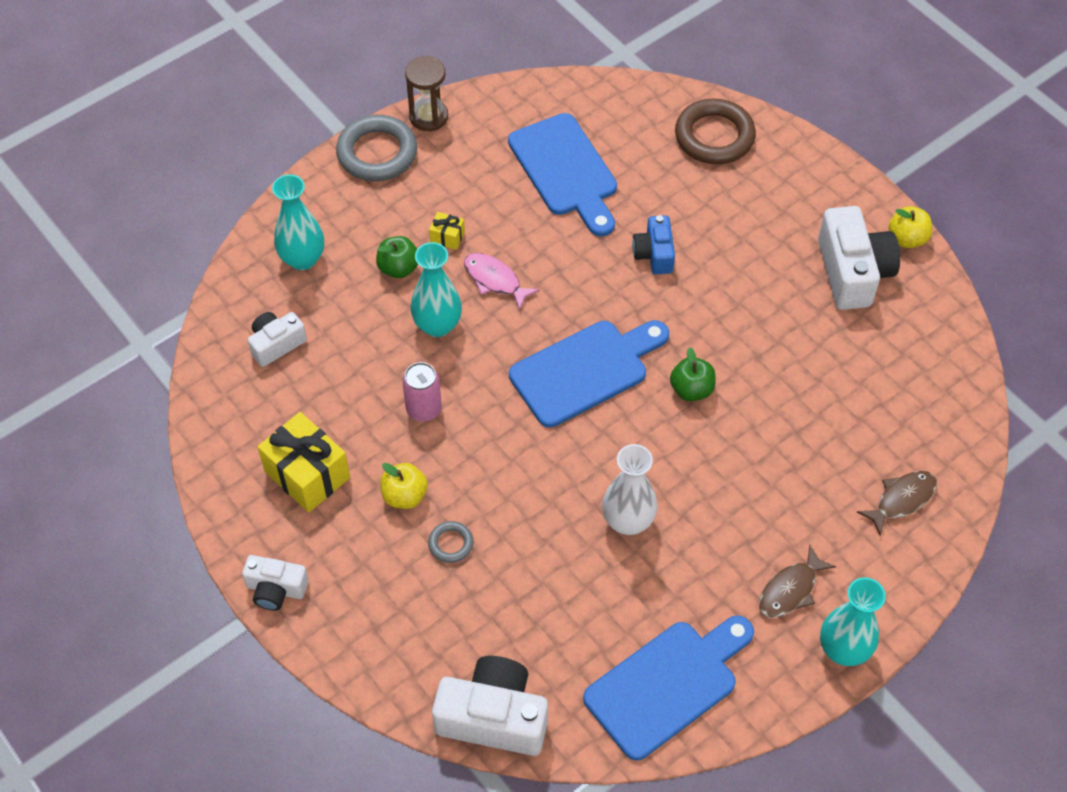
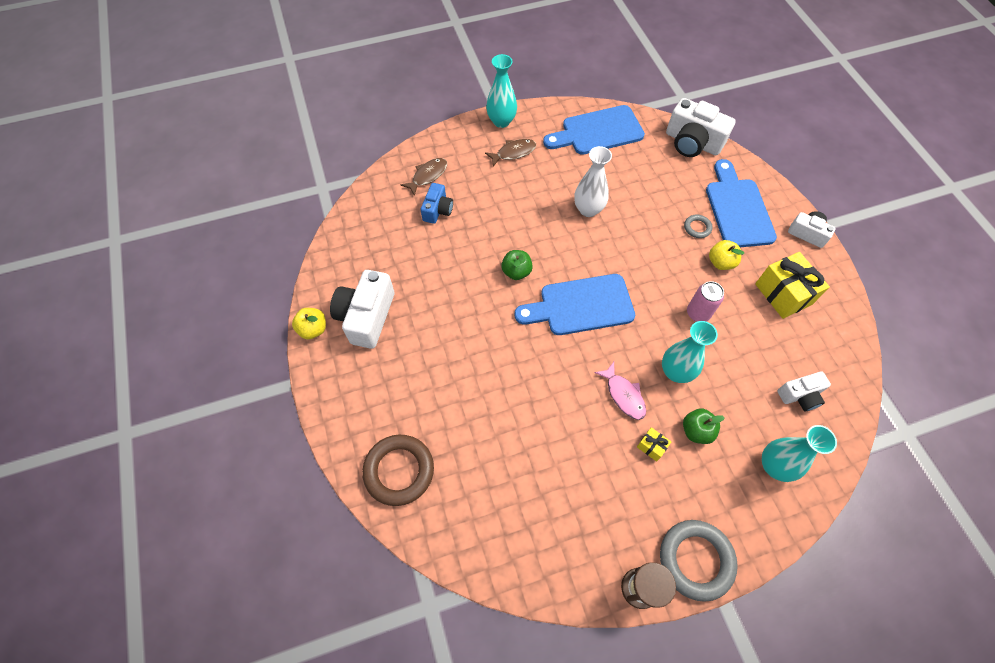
camera: 160 degrees left, 5 degrees up
(565, 171) = (536, 479): blue cutting board -> blue cutting board (738, 209)
(654, 254) = (497, 377): blue camera -> blue camera (437, 210)
(902, 500) = (428, 176): brown fish -> brown fish turned 150 degrees clockwise

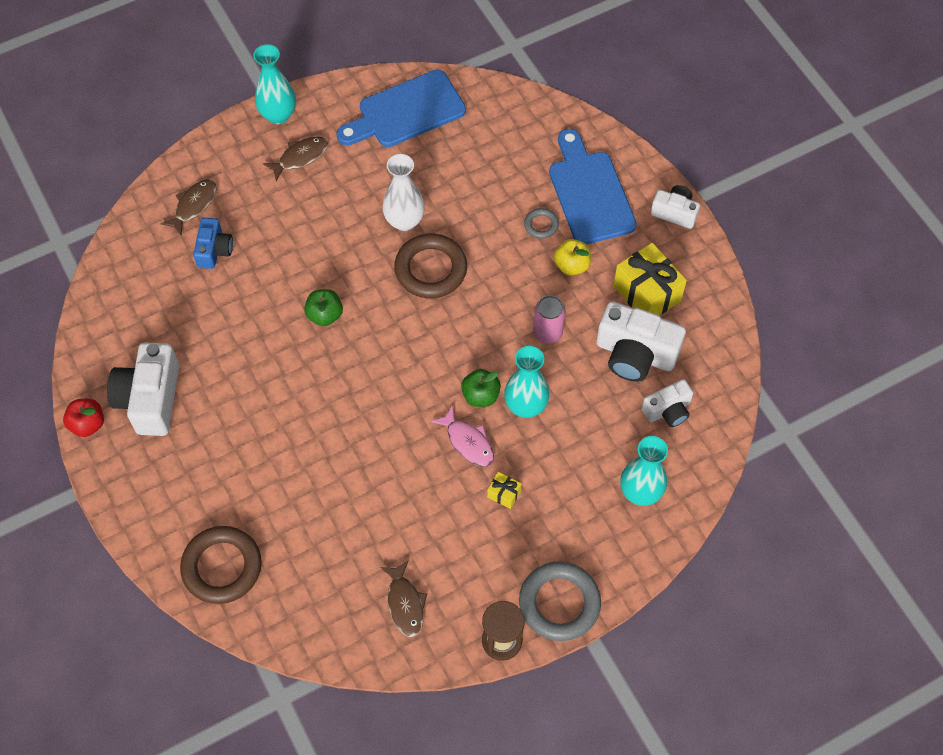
camera: 10 degrees left, 0 degrees up
(313, 329) = (88, 424): yellow apple -> red apple
(554, 534) = (405, 603): none -> brown fish
(581, 305) = (408, 345): blue cutting board -> none
(605, 249) = (431, 269): none -> brown ring
(692, 142) = (528, 110): white camera -> white camera (635, 354)
(696, 431) = (553, 468): green apple -> green apple (480, 395)

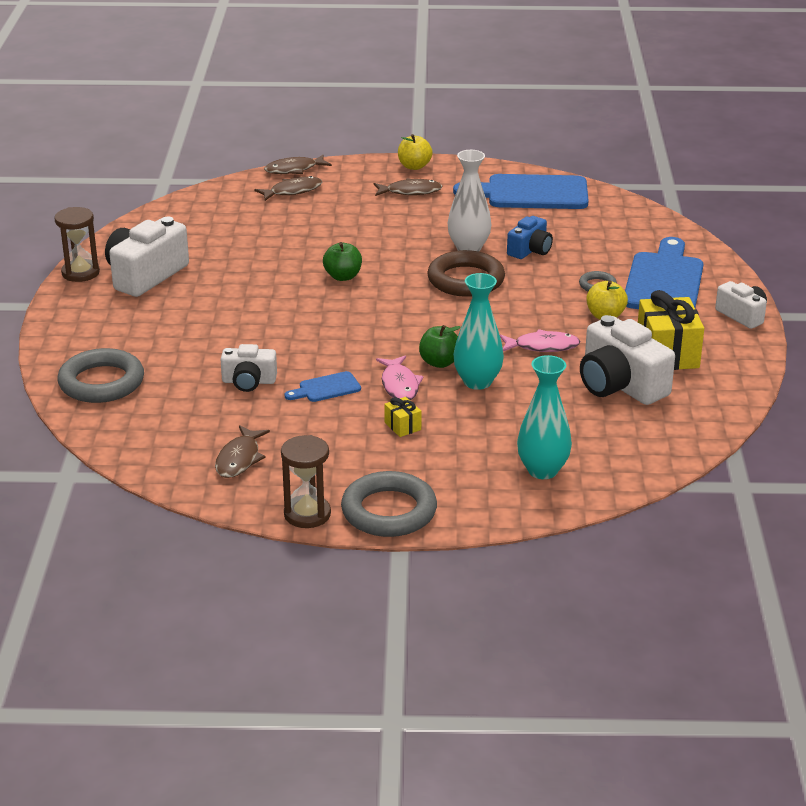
camera: 30 degrees right, 30 degrees down
(88, 424) = (80, 273): red apple -> brown hourglass
(171, 170) = (294, 169): none -> brown fish
(214, 250) = (285, 217): blue camera -> blue camera (530, 250)
(222, 567) = (101, 382): brown ring -> grey ring
(278, 115) = (414, 166): turquoise vase -> yellow apple
(412, 477) = (326, 388): none -> blue cutting board
(547, 332) = (542, 346): pink can -> pink fish
(668, 410) = (621, 429): white camera -> white camera (249, 381)

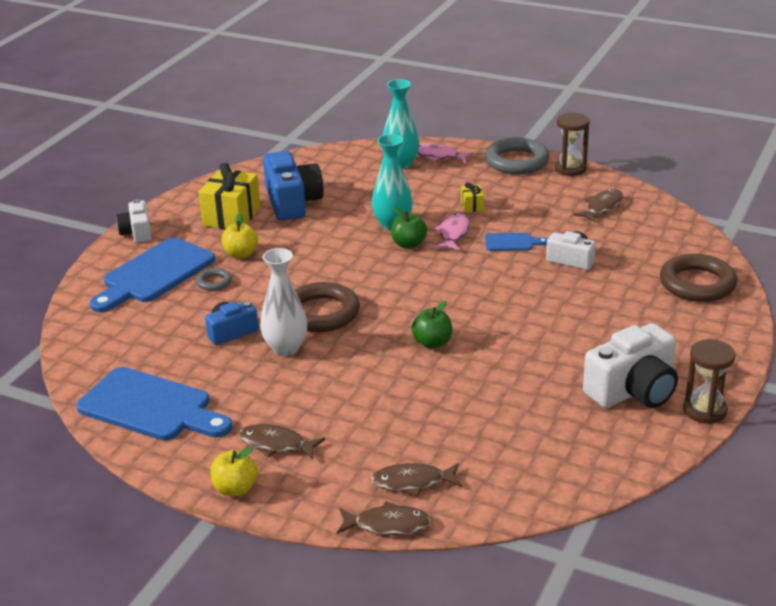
camera: 155 degrees left, 0 degrees up
(101, 382) = (697, 284): grey ring -> brown ring
(542, 346) = (317, 240): pink fish -> pink fish (438, 156)
(620, 385) = (292, 202): white camera -> blue camera

